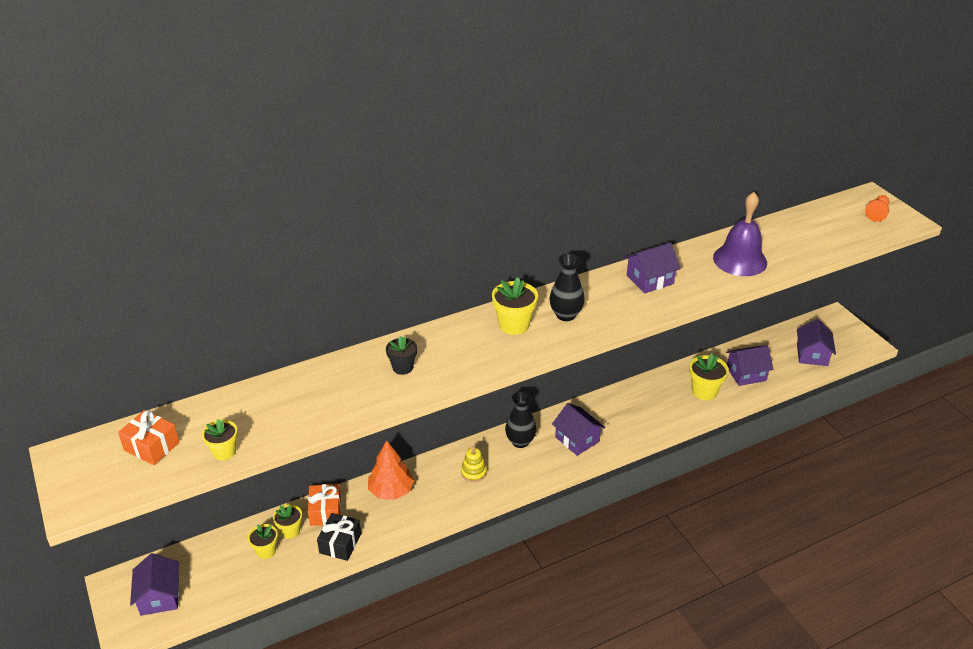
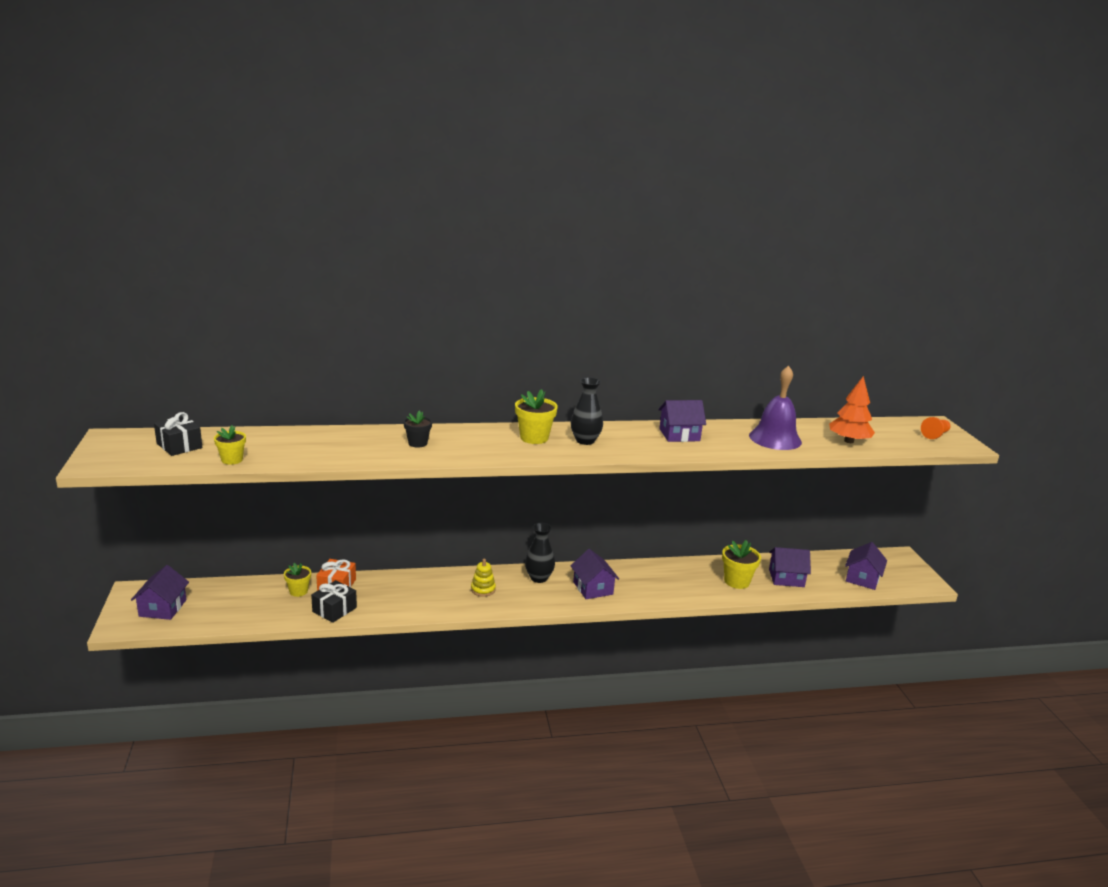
camera: 15 degrees right, 15 degrees down
(152, 446) = (179, 446): orange gift -> black gift
(266, 551) = (269, 599): yellow flower pot -> none
(391, 490) = (402, 585): orange tree -> orange tree (848, 441)

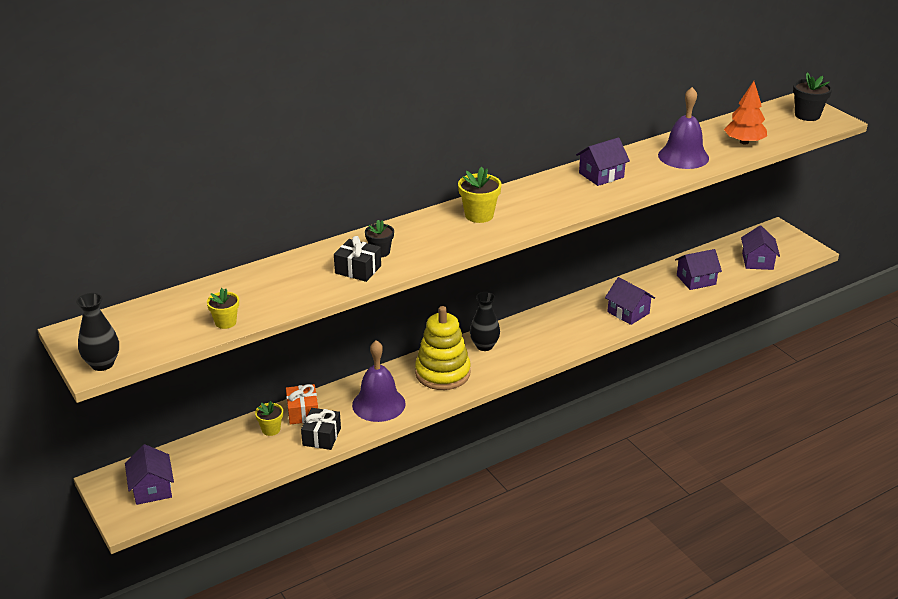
camera: 20 degrees left, 10 degrees up
(179, 446) = (155, 322): black gift -> black gift (358, 269)
(405, 598) = (378, 404): none -> purple bell
(483, 589) = (442, 373): yellow stacking toy -> yellow stacking toy, size x2.20
(585, 441) = (526, 205): black vase -> black vase (102, 364)
(593, 588) = (539, 341): purple house -> purple house (628, 312)
(737, 581) = (657, 296): yellow flower pot -> none
(935, 435) = (807, 115): orange pawn -> black flower pot

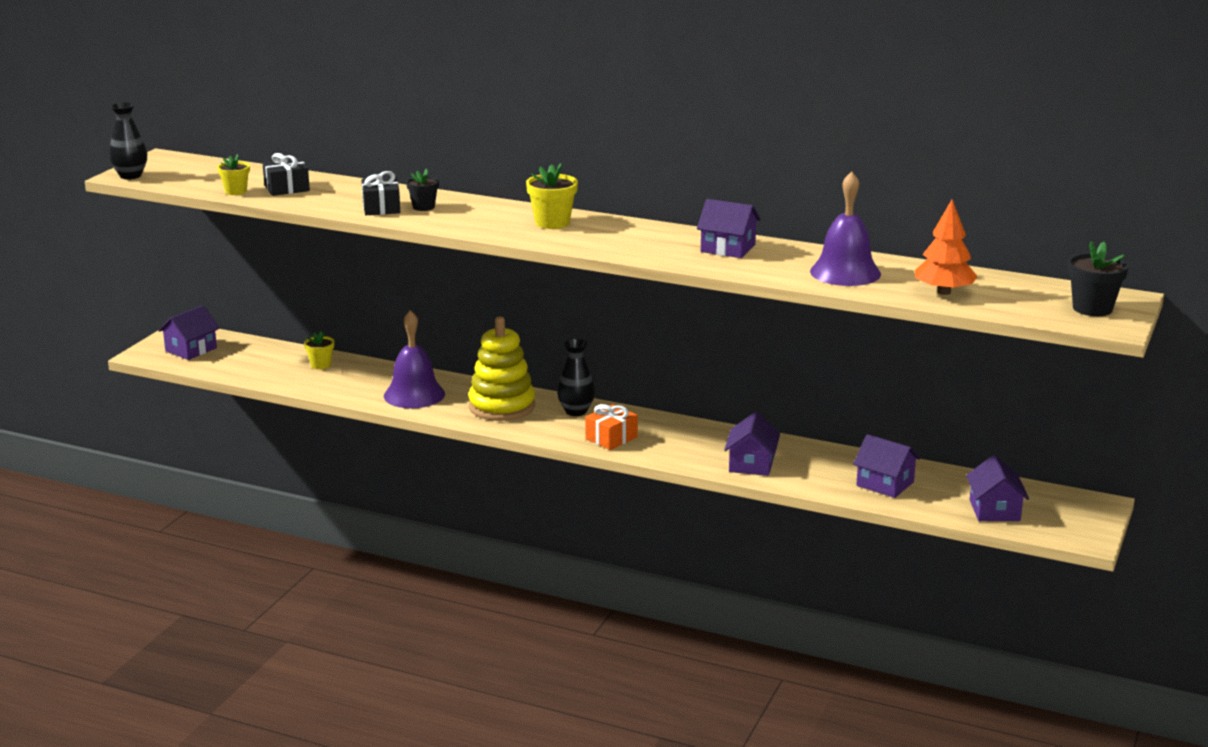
camera: 55 degrees right, 10 degrees down
(303, 412) = (361, 369): orange gift -> orange gift (611, 438)
(321, 436) = (336, 387): black gift -> black gift (287, 188)
(757, 261) = (994, 510): purple house -> purple house turned 60 degrees counterclockwise

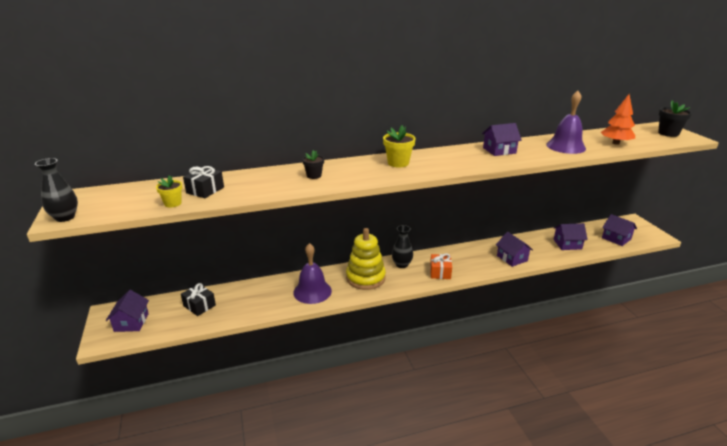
camera: 40 degrees left, 5 degrees up
(320, 365) = (232, 296): yellow flower pot -> none
(381, 208) = (291, 184): black gift -> black gift (199, 305)

